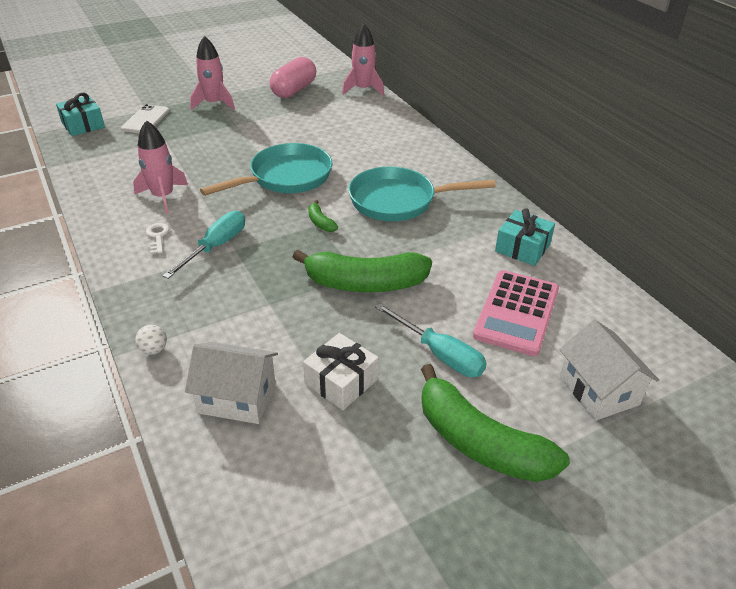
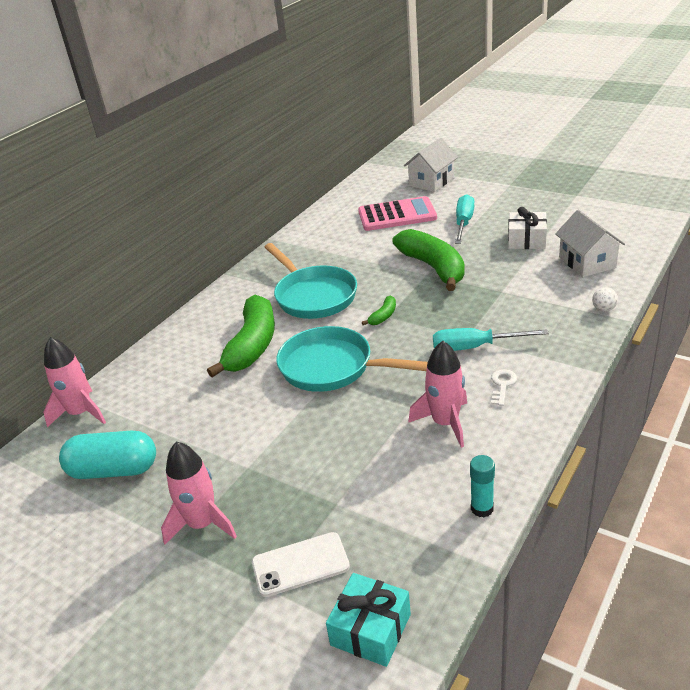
camera: 115 degrees left, 5 degrees down
(85, 179) = (482, 508): none -> turquoise glue stick
(158, 236) = (502, 385): white key -> white key turned 150 degrees clockwise
(294, 90) = (114, 470): pink capsule -> turquoise capsule
(479, 442) = (508, 195): green banana -> green banana (252, 345)
(522, 248) = (325, 232): turquoise gift -> none

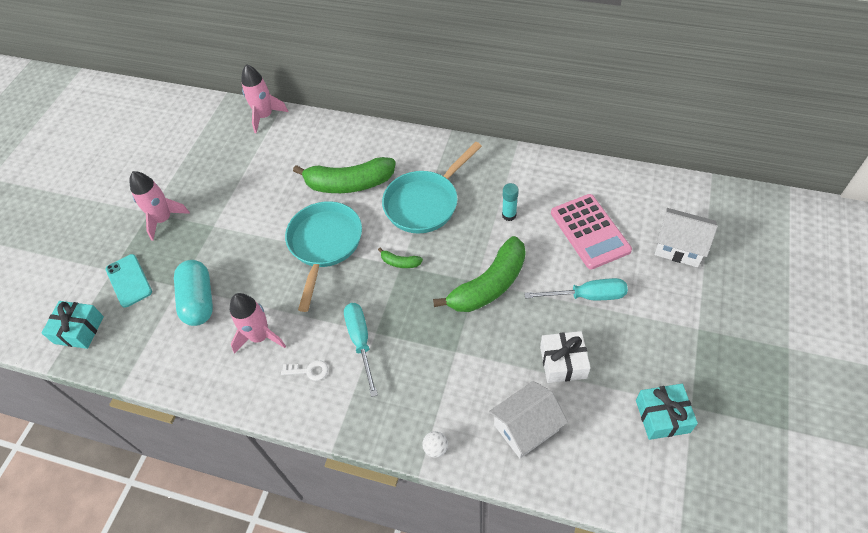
camera: 75 degrees right, 20 degrees up
(114, 470) = (211, 156): turquoise capsule -> turquoise capsule (199, 300)
(300, 564) = (129, 280): white phone -> turquoise phone
(482, 508) = (171, 375): turquoise glue stick -> turquoise glue stick (509, 215)
(583, 206) = (662, 416): none -> turquoise gift

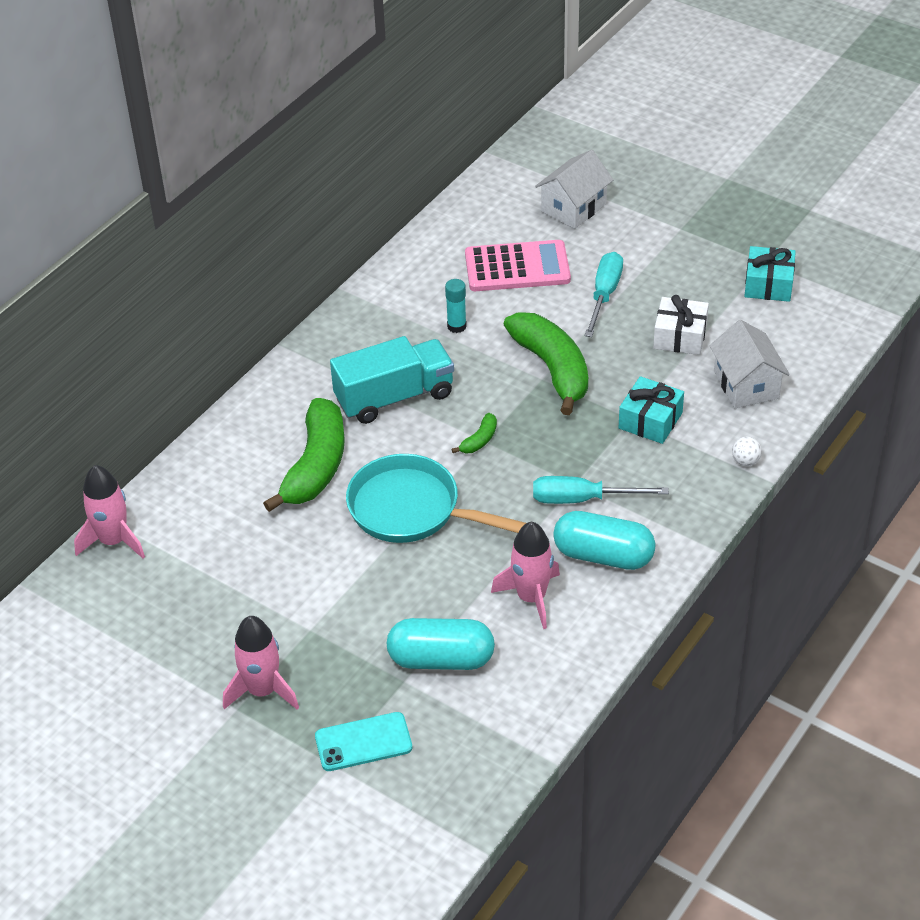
camera: 75 degrees left, 10 degrees down
(79, 330) = (427, 809): turquoise gift -> turquoise gift (650, 420)
(309, 371) = (603, 555): white key -> turquoise capsule
(425, 203) = (394, 397): turquoise pan -> turquoise truck

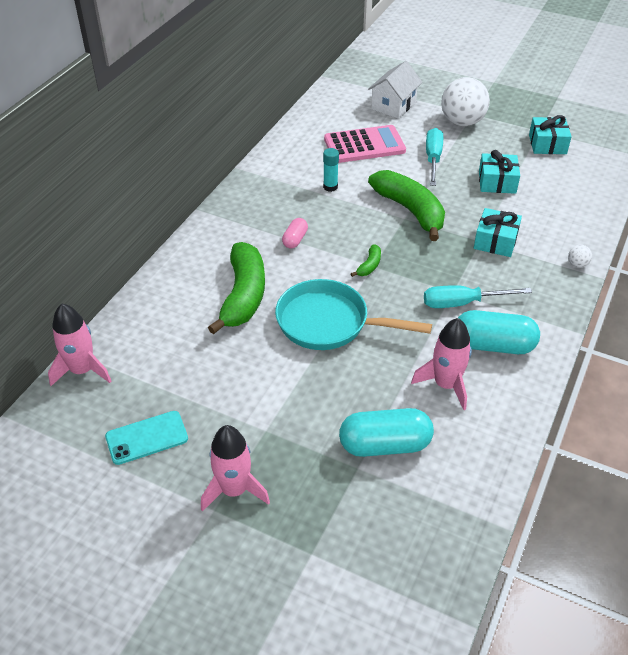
camera: 10 degrees left, 0 degrees up
(363, 742) = (335, 529): turquoise phone -> turquoise phone (147, 437)
(394, 397) = (295, 240): turquoise truck -> pink capsule
(661, 241) = (462, 122): none -> white ball
(680, 336) = (497, 182): white gift -> turquoise gift
(746, 385) = (557, 211): white house -> none

